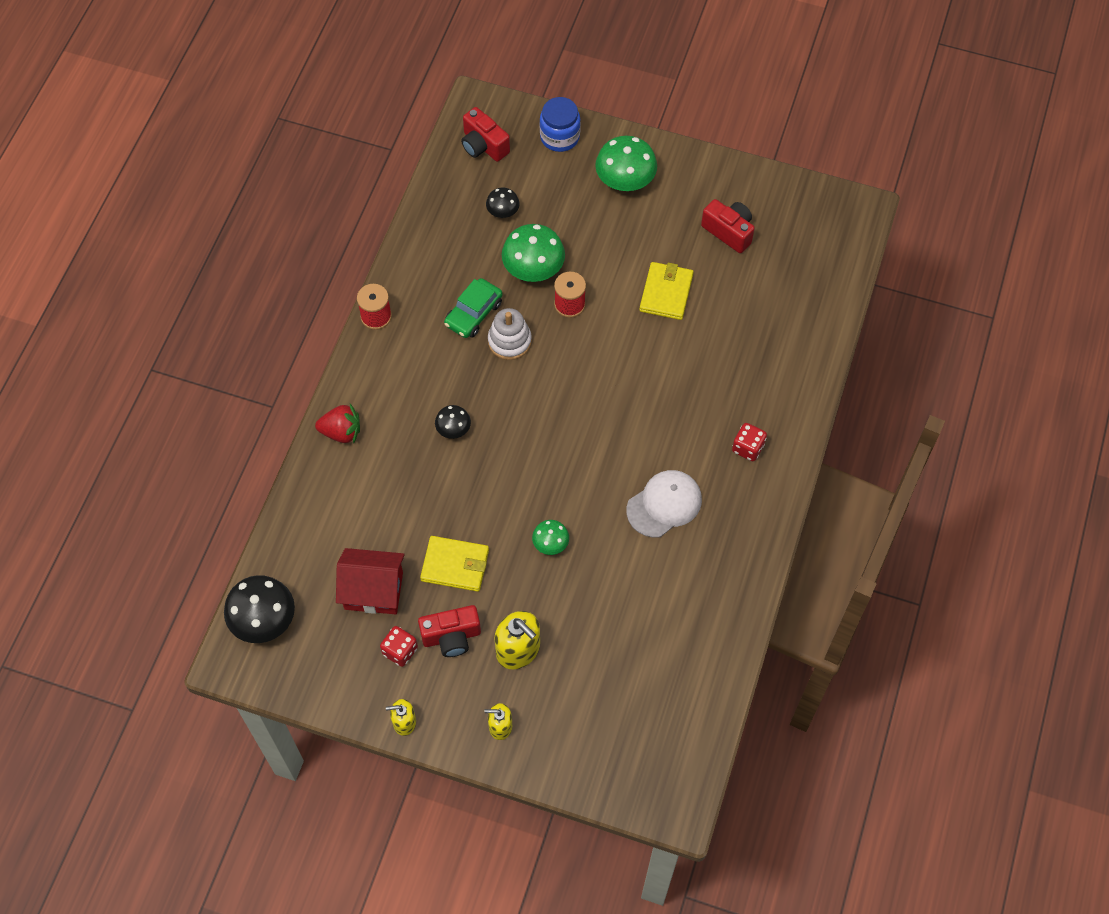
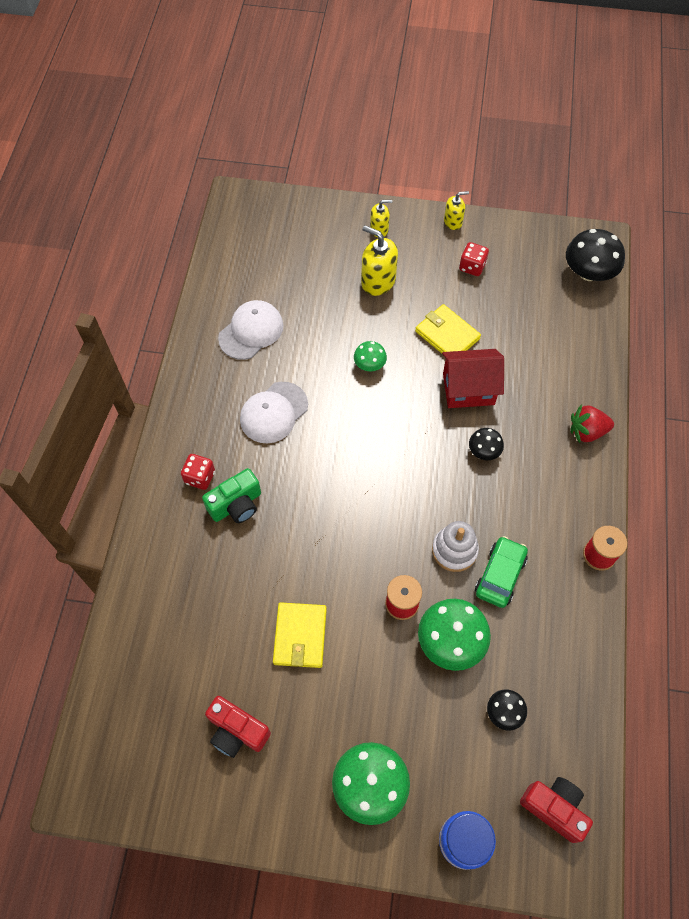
camera: 170 degrees right, 0 degrees up
(373, 590) = (508, 306): red house -> red house (468, 389)
(451, 636) = (434, 282): red camera -> none
(455, 565) = (447, 335): yellow wallet -> yellow wallet turned 45 degrees clockwise
(678, 606) = (251, 331): none -> white cap
(713, 415) = (236, 505): none -> green camera

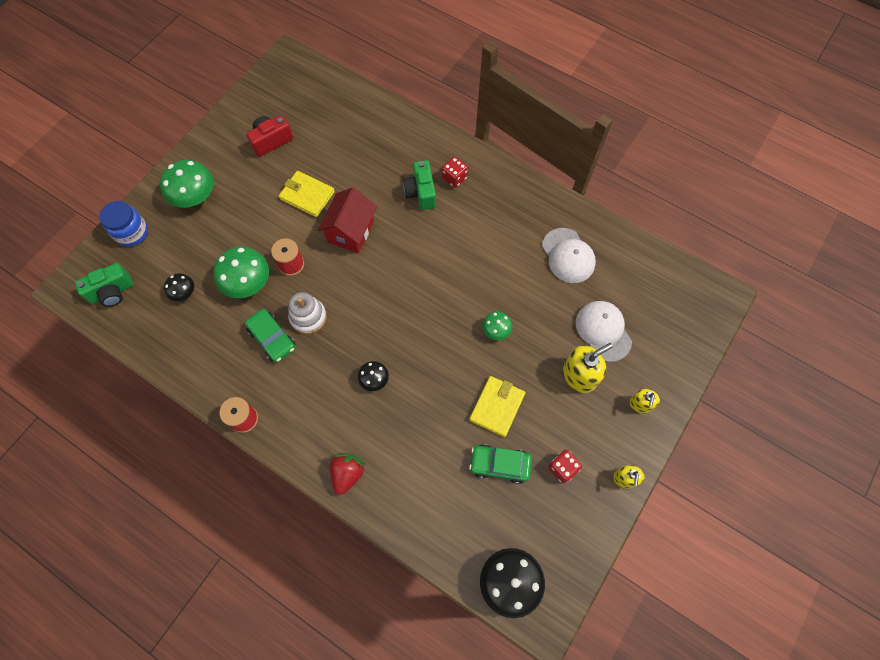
camera: 115 degrees right, 5 degrees up
(274, 412) = (484, 243): white cap -> white cap (603, 331)
(447, 335) = (497, 406): yellow wallet -> yellow wallet turned 45 degrees counterclockwise
(468, 389) = (435, 397): red house -> red house (351, 231)
(499, 313) = (499, 464): none -> green car
(554, 808) = (112, 292): red camera -> green camera

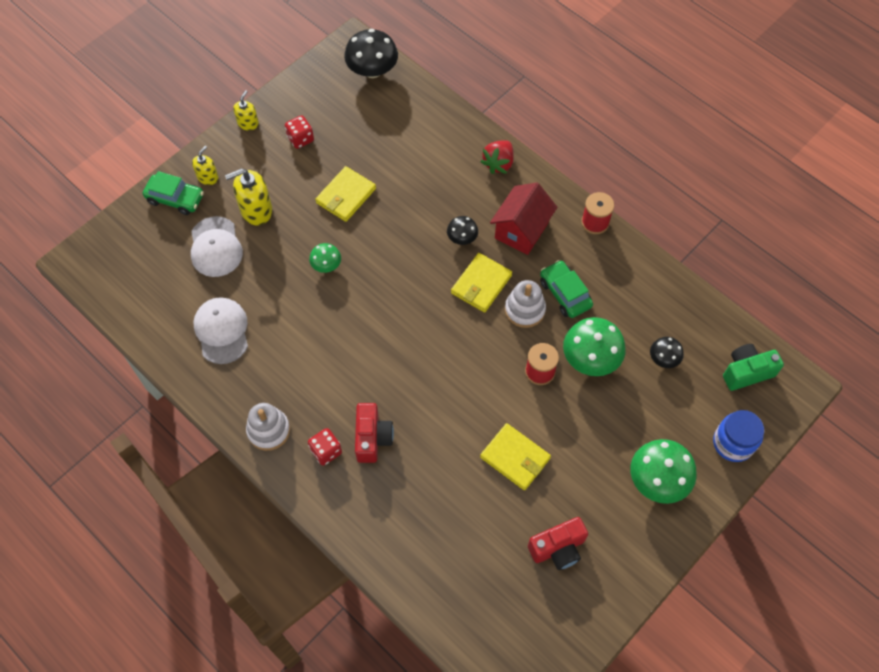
camera: 170 degrees left, 5 degrees down
(350, 335) = (481, 284): none -> yellow wallet
(351, 231) = (466, 401): red house -> red house (521, 230)
(421, 192) = (372, 438): green camera -> red camera
(499, 464) = (357, 150): green car -> green car (175, 199)
(503, 186) = (268, 430): none -> white stacking toy

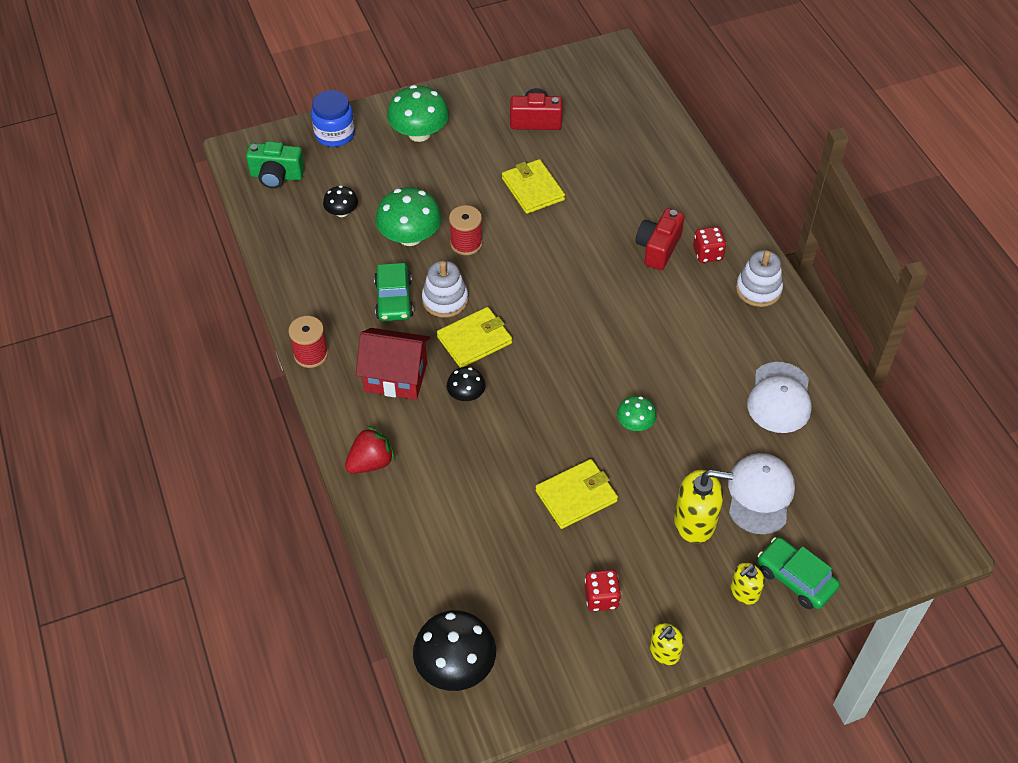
camera: 155 degrees left, 10 degrees down
(521, 230) = (396, 377): red house -> red house turned 45 degrees clockwise

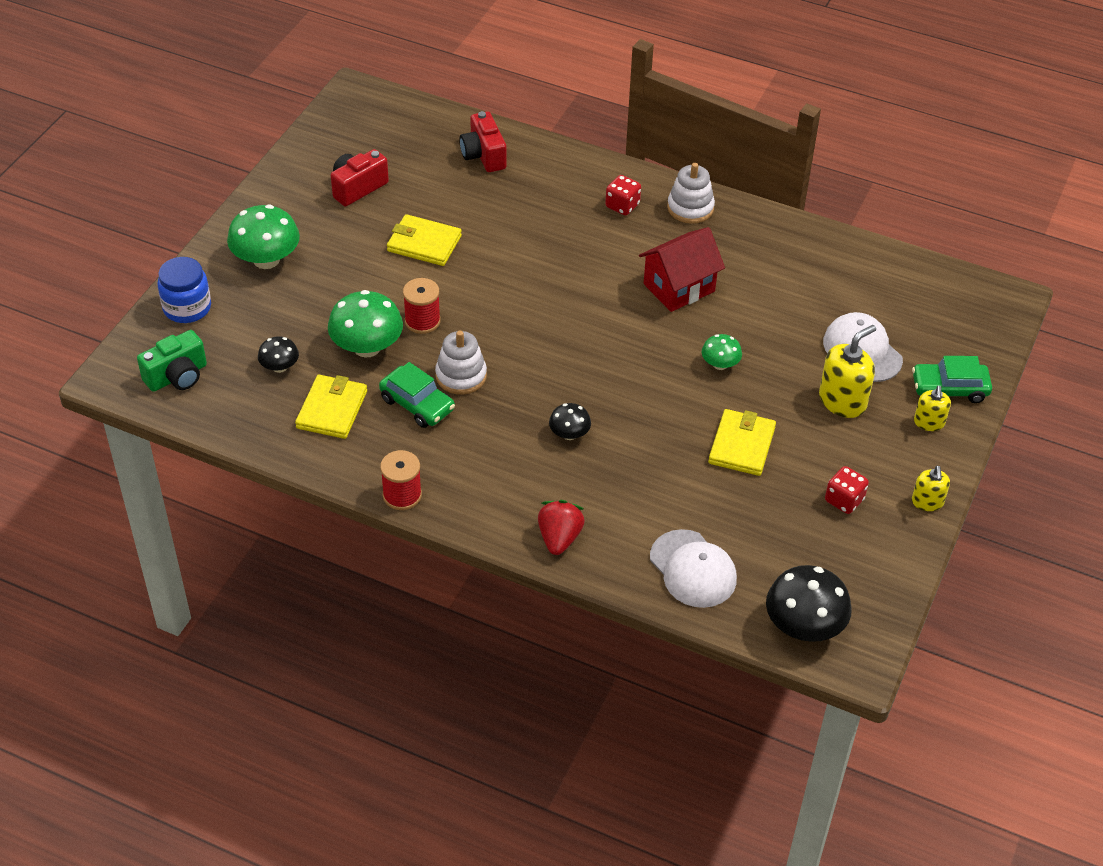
camera: 45 degrees left, 5 degrees down
(396, 377) = (496, 461): red house -> red house (679, 287)
(474, 340) = (524, 389): yellow wallet -> yellow wallet (332, 409)
(658, 248) = (580, 226): red camera -> red camera (483, 155)
(779, 398) = (796, 275): white cap -> white cap (693, 569)

